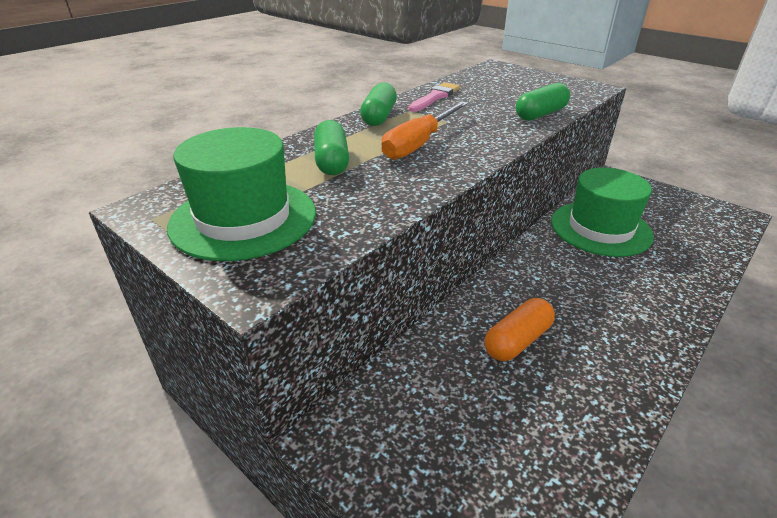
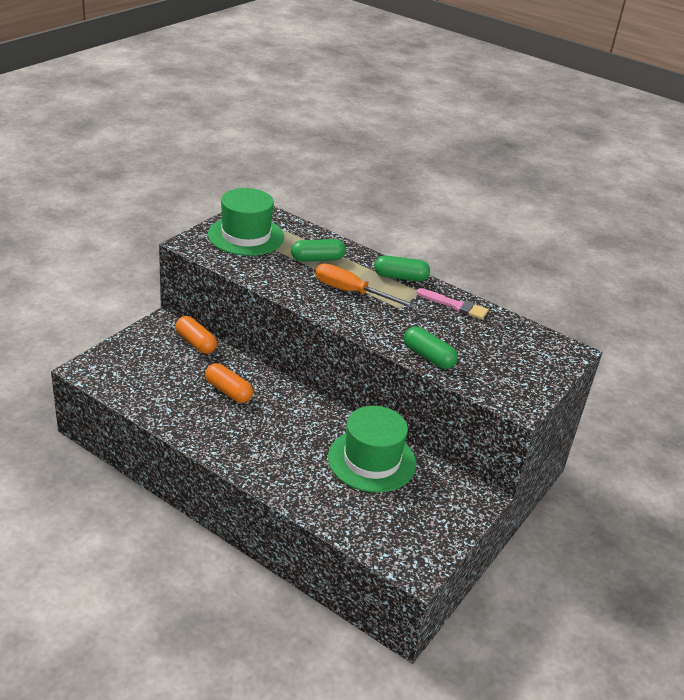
camera: 80 degrees right, 0 degrees up
(394, 382) = (196, 343): none -> orange capsule

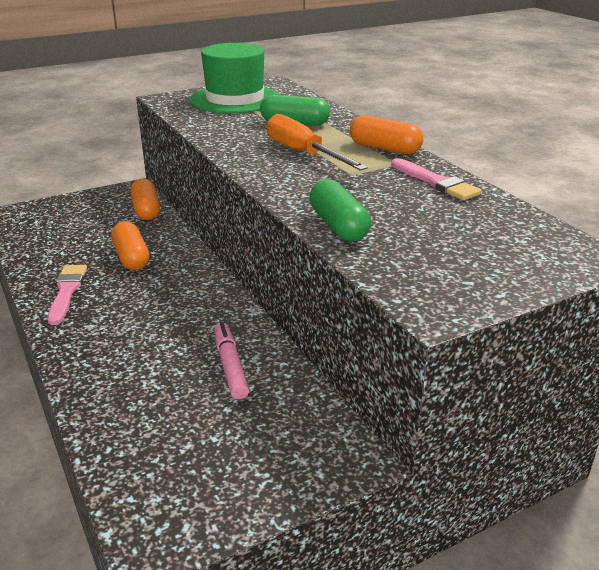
camera: 30 degrees right, 5 degrees down
(210, 432) = (67, 291): none -> pink brush
(371, 460) = (230, 366): green hat -> pink marker
(400, 277) = (385, 148): green capsule -> orange capsule

